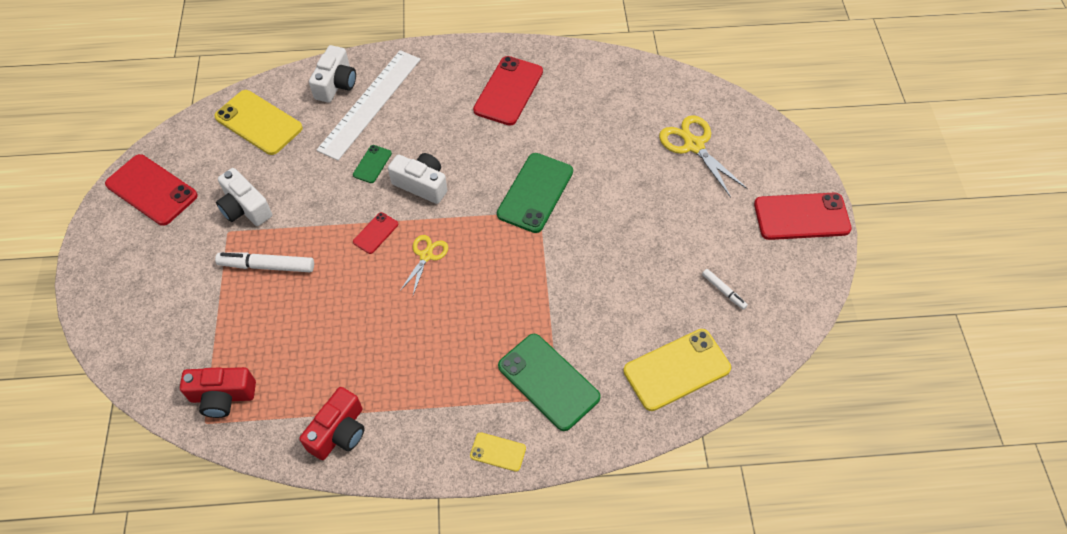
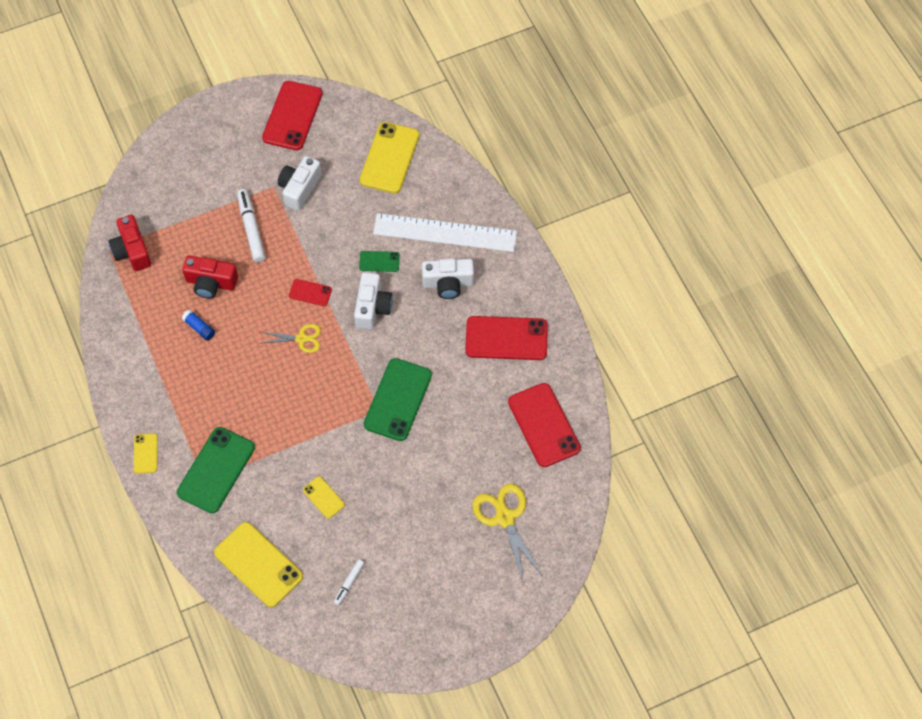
camera: 70 degrees right, 5 degrees up
(336, 84) = (456, 197): white camera -> white camera (448, 283)
(339, 432) = (128, 339): red camera -> red camera (211, 283)
(363, 351) = (199, 328): none -> blue glue stick
(535, 193) = (397, 399): green phone -> green phone turned 75 degrees counterclockwise
(619, 287) = (323, 497): none -> yellow phone
(693, 145) = (505, 518): yellow scissors -> yellow scissors turned 60 degrees counterclockwise
(801, 217) = (455, 633): red phone -> red phone (543, 425)

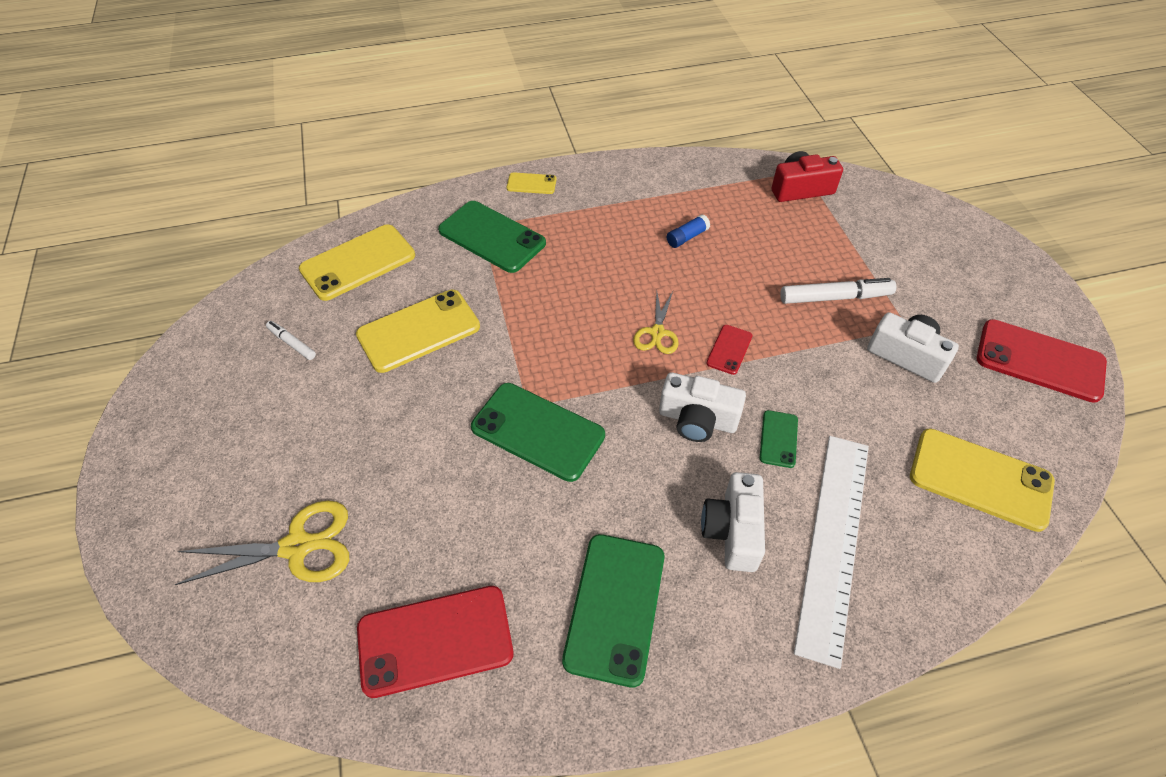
camera: 100 degrees right, 10 degrees down
(211, 283) = (751, 252): red camera -> none
(323, 497) = (419, 331): yellow phone -> yellow phone, size x2.00
(506, 338) = (614, 607): red phone -> green phone

